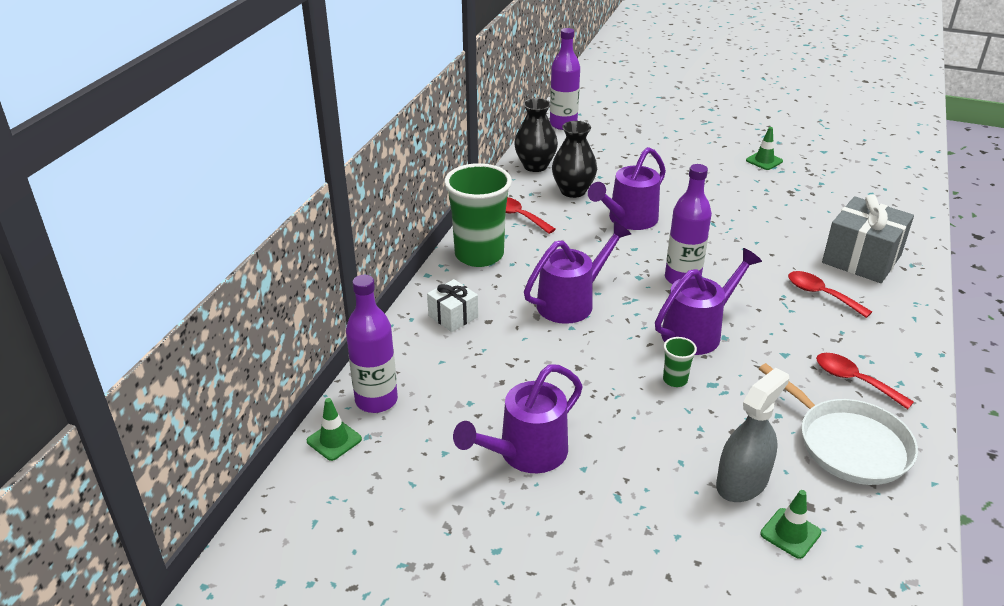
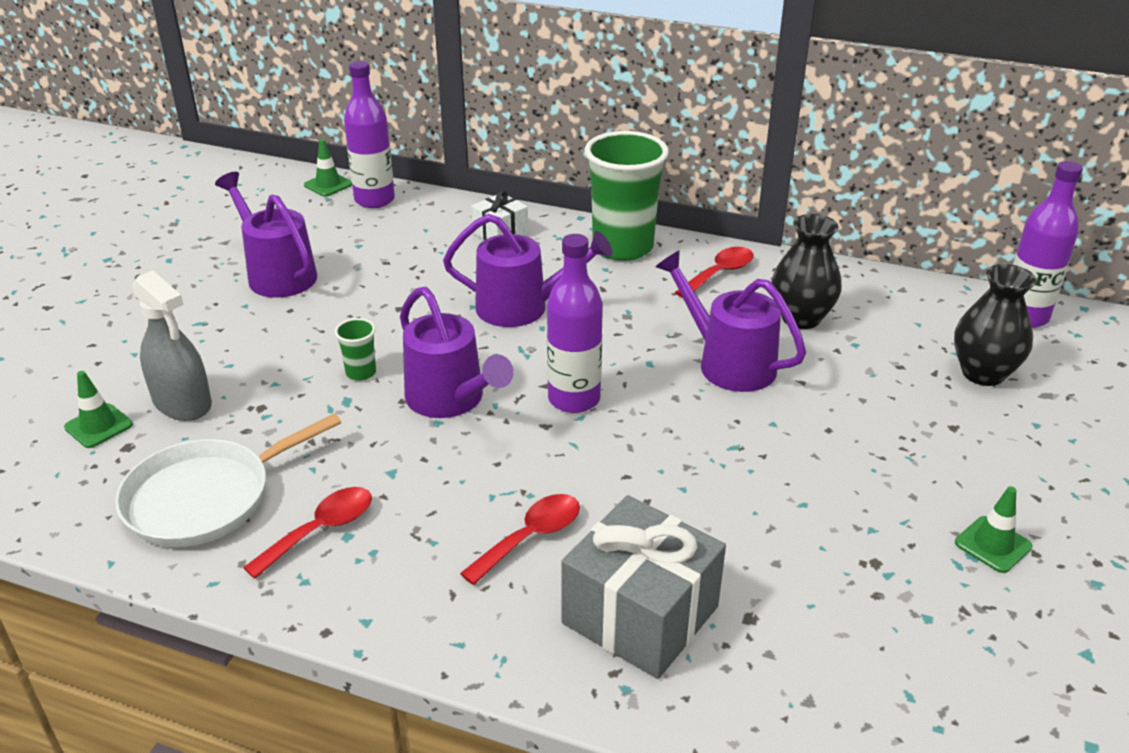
camera: 90 degrees right, 0 degrees up
(535, 166) = (867, 288): black vase -> black vase (983, 373)
(571, 302) = (523, 308): purple watering can -> purple watering can turned 45 degrees counterclockwise

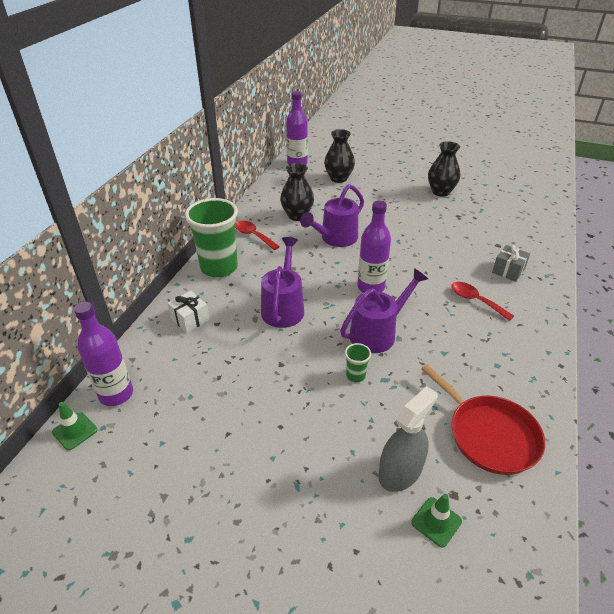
camera: 90 degrees left, 5 degrees up
(206, 497) = (489, 434): white pan -> red pan
(276, 274) = (227, 444): purple watering can -> none
(321, 530) = (497, 376): red spoon -> none
(640, 615) = (508, 271): grey gift -> grey gift, size x0.54
(993, 544) = (440, 192): green traffic cone -> black vase

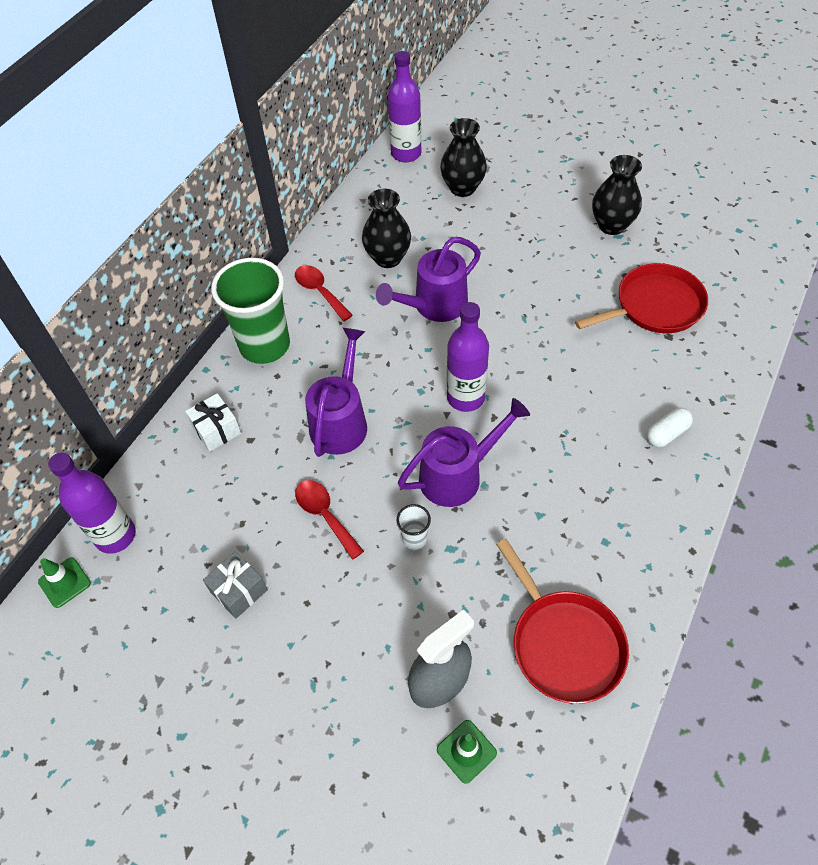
camera: 10 degrees right, 15 degrees up
(355, 375) = (414, 539): green cup -> white cup
(475, 301) = (606, 433): red spoon -> red spoon (325, 515)
(483, 230) = (654, 306): none -> red pan
(508, 271) = (669, 385): grey gift -> grey gift (239, 591)
(516, 298) = (666, 433): none -> white capsule

